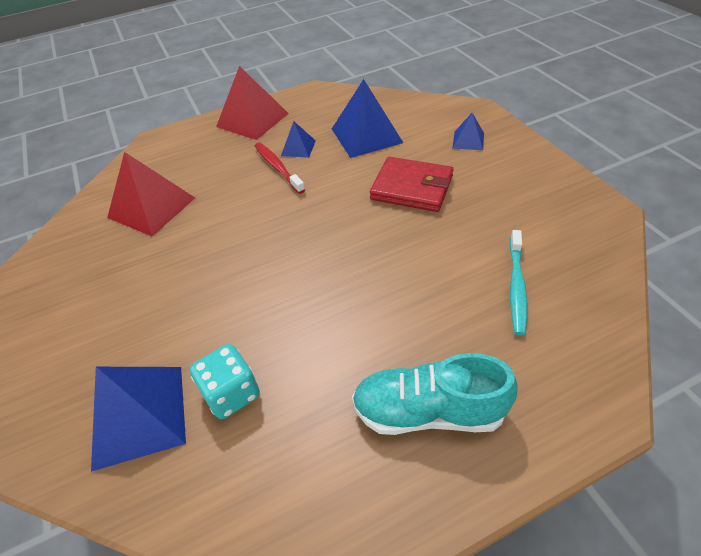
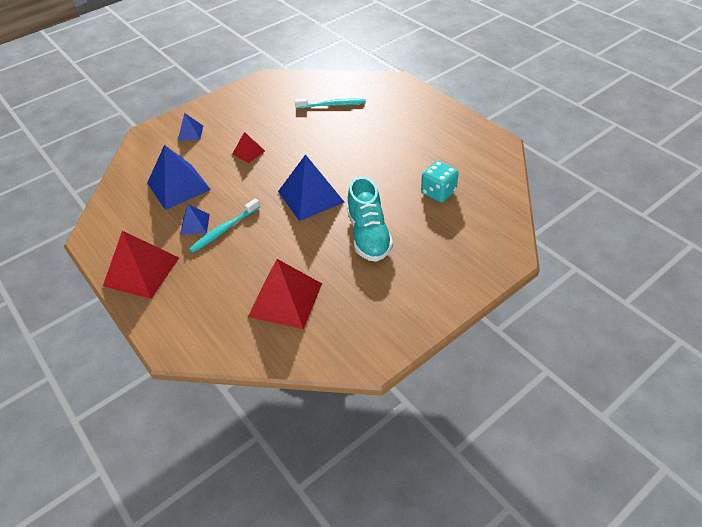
camera: 105 degrees left, 0 degrees up
(138, 415) = (468, 226): blue pyramid -> blue pyramid (311, 196)
(278, 167) = (224, 230): red toothbrush -> turquoise toothbrush
(412, 188) = (248, 152): red wallet -> red pyramid
(428, 411) = (419, 125): turquoise shoe -> turquoise shoe (368, 235)

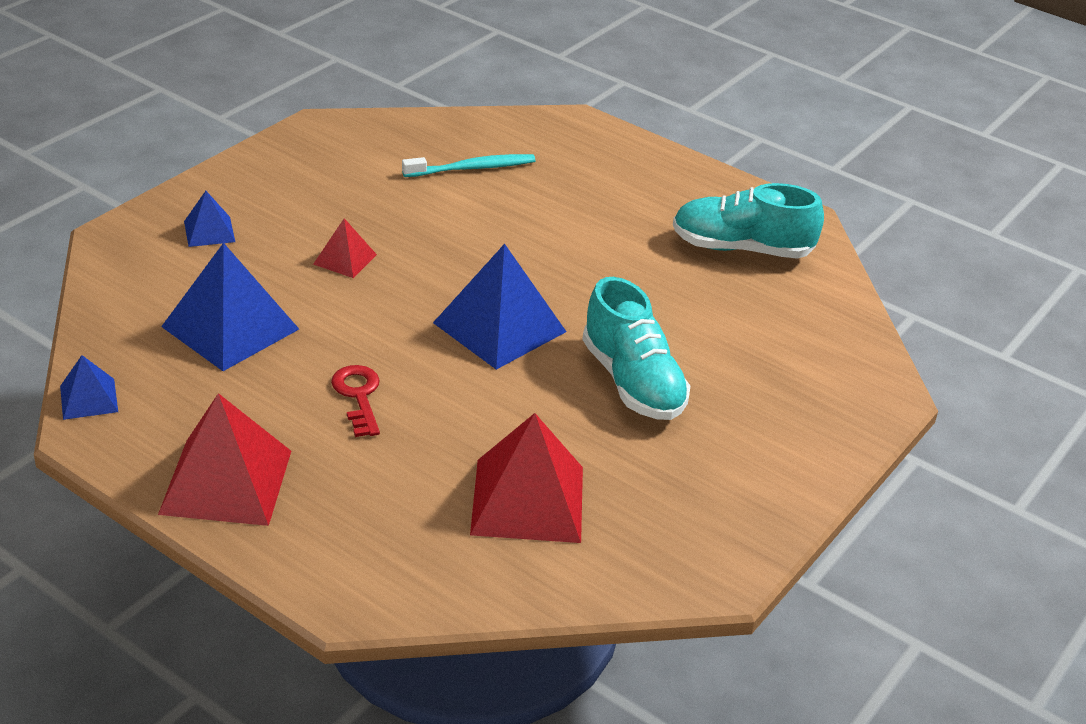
camera: 20 degrees left, 10 degrees down
(195, 224) = (295, 391): blue pyramid -> blue pyramid (89, 399)
(224, 230) = (358, 396): turquoise toothbrush -> red key
(438, 192) = (726, 303): turquoise dice -> none
(459, 160) = (741, 248): none -> turquoise shoe

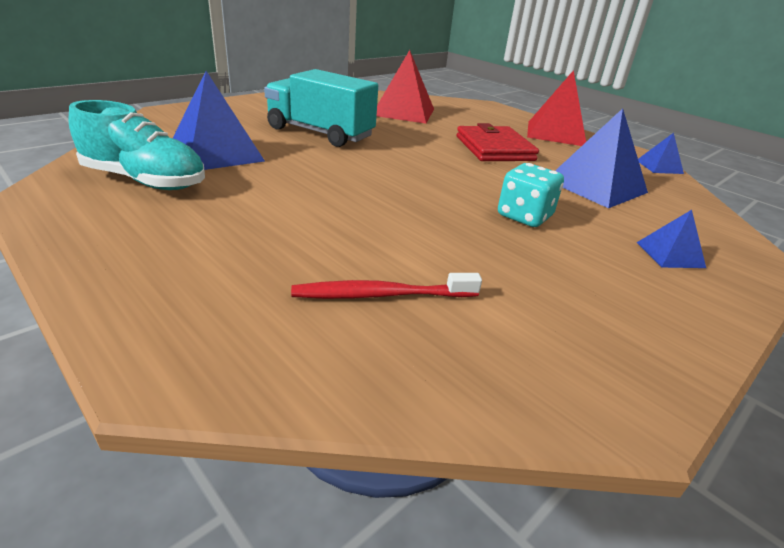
camera: 170 degrees left, 5 degrees down
(345, 259) = (524, 216): red pyramid -> turquoise dice
(358, 396) = (494, 148): red key -> red wallet
(472, 168) = (381, 295): turquoise toothbrush -> red toothbrush
(500, 327) = (396, 163): blue pyramid -> blue pyramid (216, 153)
(632, 382) = (320, 133): turquoise shoe -> turquoise truck

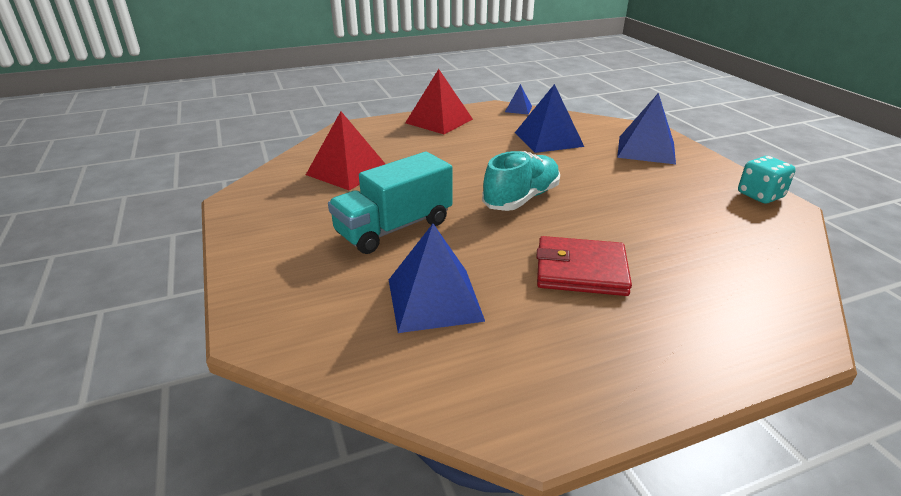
camera: 65 degrees left, 0 degrees up
(145, 181) = (504, 351): turquoise shoe -> turquoise shoe (521, 198)
(381, 295) = (705, 250): red toothbrush -> none
(494, 148) = (466, 154): red wallet -> red wallet (581, 270)
(524, 216) = (595, 177): turquoise dice -> turquoise dice (760, 195)
(670, 254) = (646, 149): blue pyramid -> blue pyramid, size x1.95

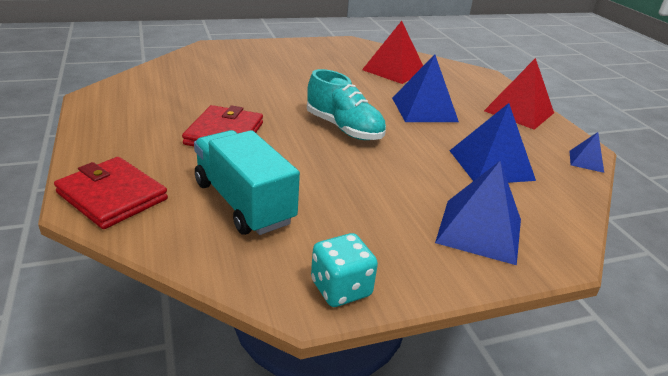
camera: 90 degrees right, 0 degrees up
(394, 228) = (304, 79): turquoise truck -> turquoise truck (244, 202)
(434, 299) = (215, 84): blue pyramid -> blue pyramid (424, 109)
(769, 325) = (112, 196): none -> red wallet

